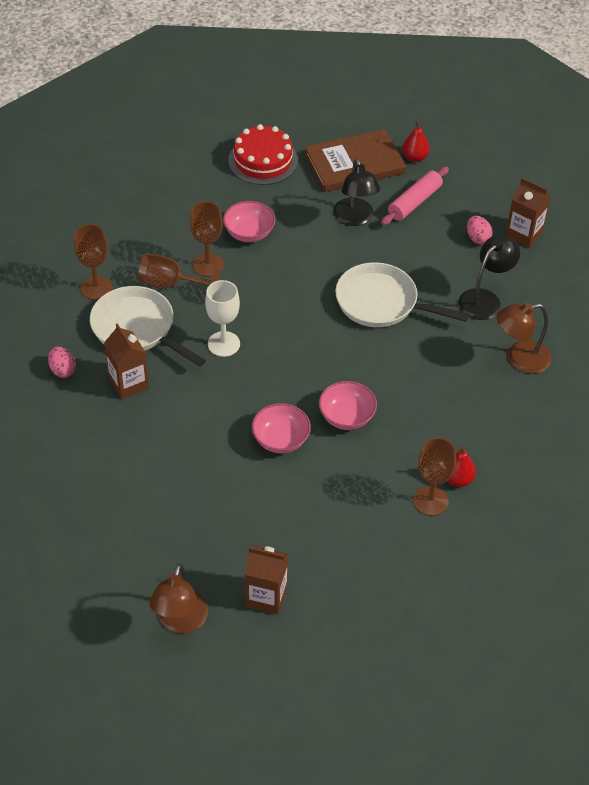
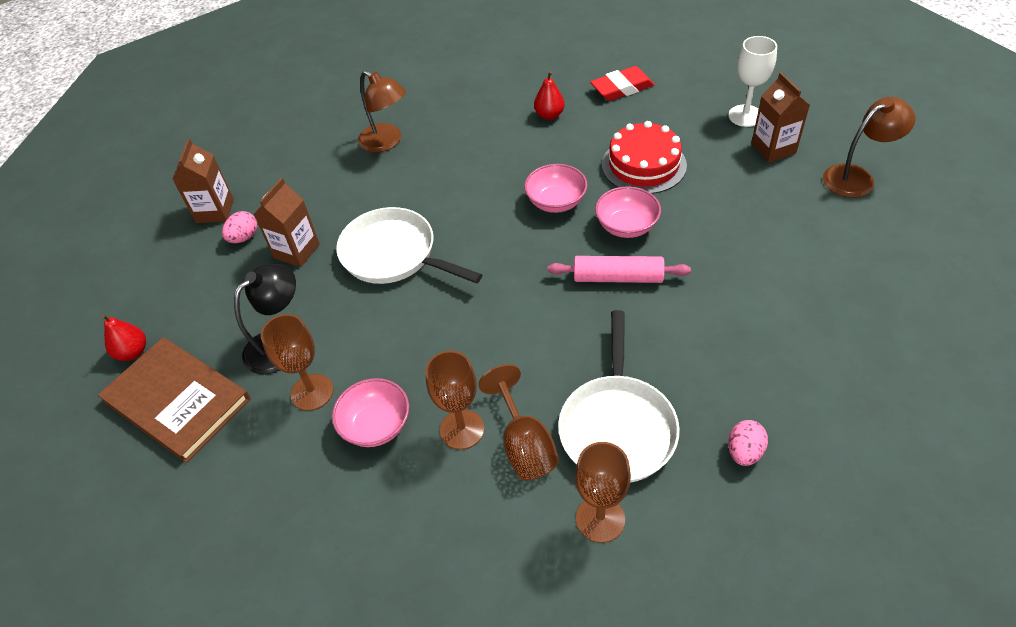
camera: 120 degrees left, 0 degrees up
(129, 383) = (692, 378): brown carton -> brown carton (296, 251)
(223, 344) = (561, 336): white goblet -> white goblet (745, 116)
(263, 160) = (226, 501): red cake -> red cake (644, 165)
(382, 303) = (394, 255): white pan -> white pan turned 135 degrees clockwise
(414, 202) = (217, 310): pink rolling pin -> pink rolling pin (618, 277)
(430, 501) = (585, 117): brown goblet -> brown goblet (312, 392)
(448, 555) = (622, 88): none -> red eraser
(485, 299) = (329, 193): black lamp -> none

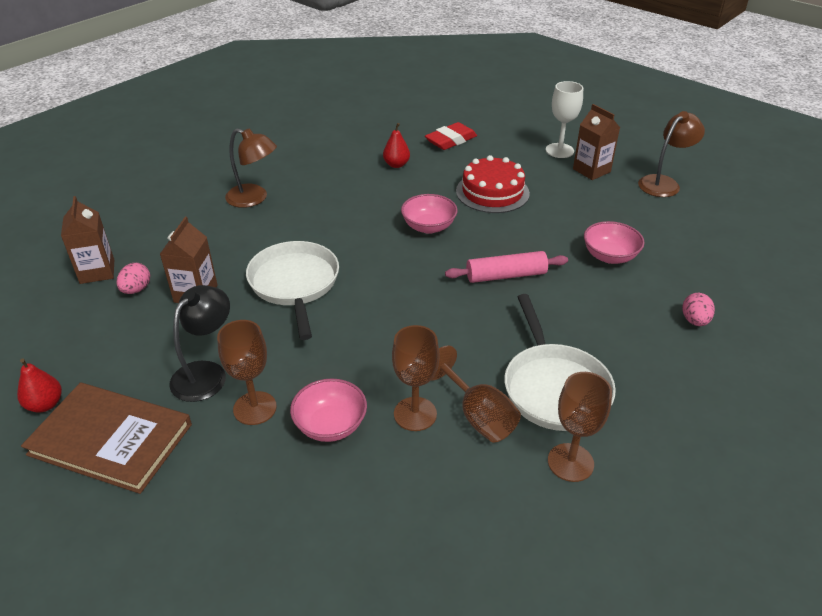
camera: 20 degrees left, 10 degrees down
(394, 255) = (295, 284): white pan -> white pan turned 60 degrees clockwise
(626, 226) = (497, 237): pink bowl -> pink bowl (609, 256)
(744, 452) = (667, 388): pink egg -> pink egg (694, 321)

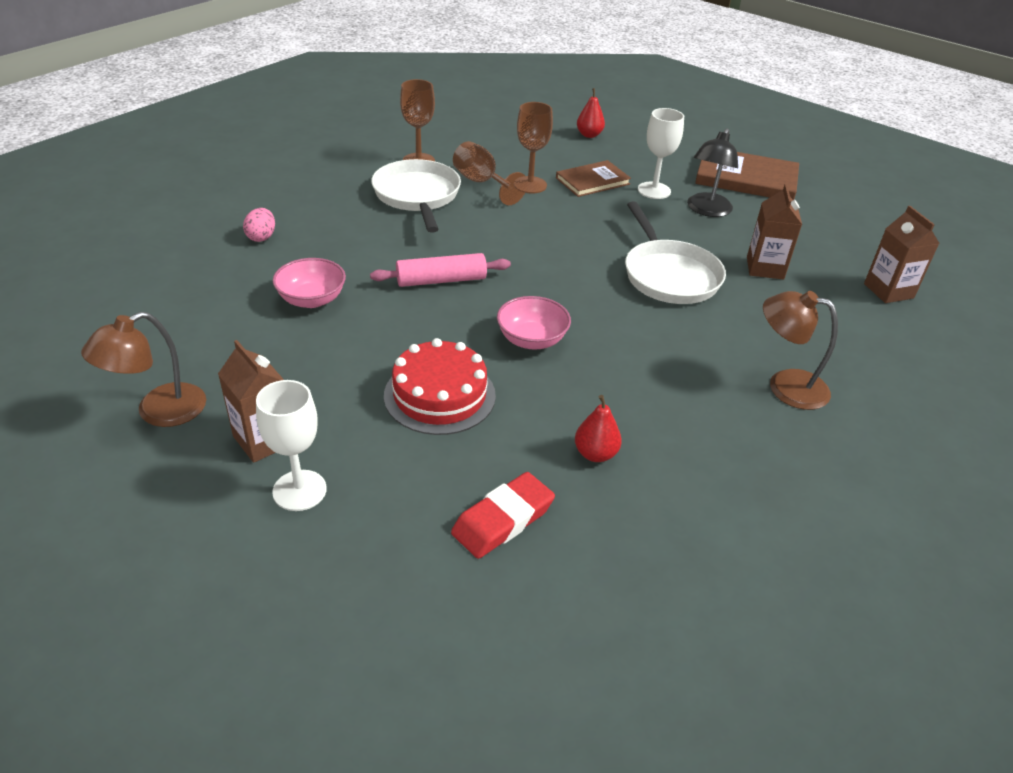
camera: 175 degrees right, 0 degrees up
(45, 404) = (814, 196): red pear -> red pear (589, 135)
(136, 289) = (828, 273): pink egg -> none
(255, 408) = (654, 190): brown goblet -> white goblet
(330, 425) = (592, 181): pink bowl -> brown book

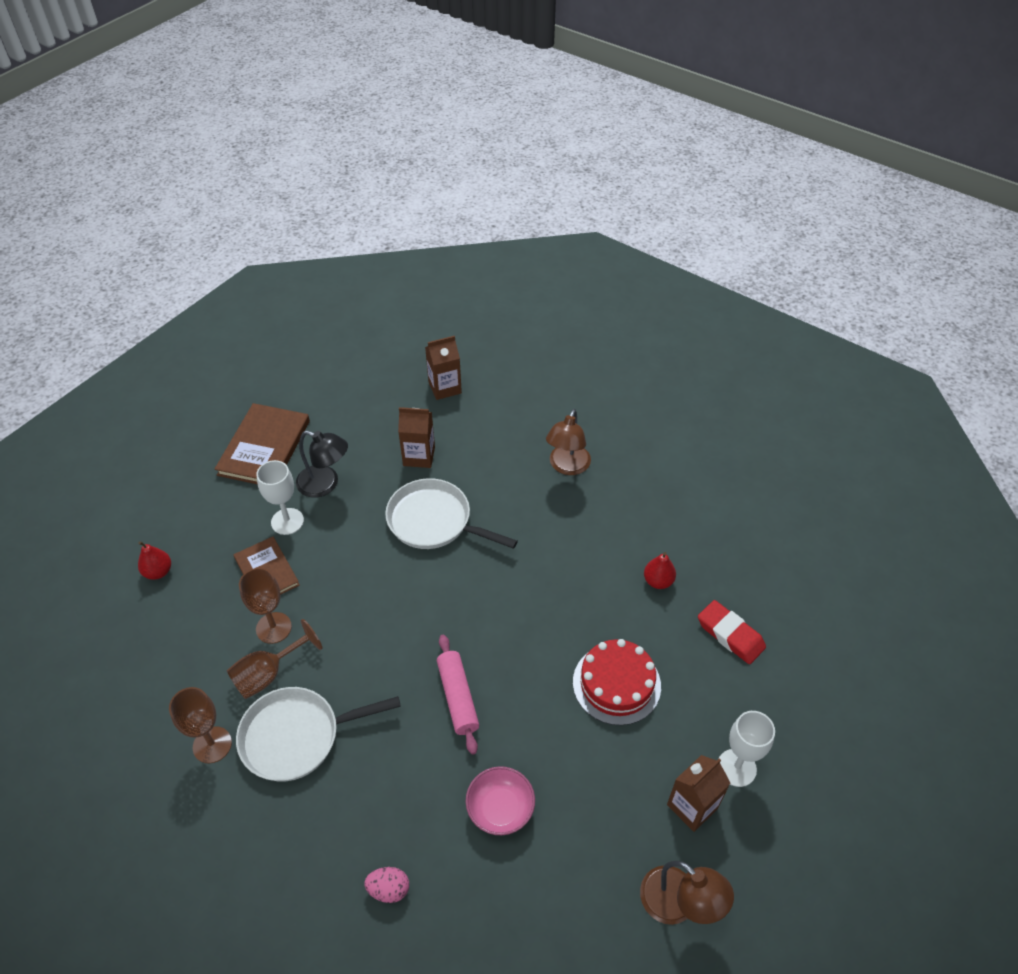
camera: 90 degrees left, 10 degrees up
(532, 340) = (537, 621): pink bowl -> none
(669, 275) = (434, 521): white pan -> white pan turned 135 degrees counterclockwise

